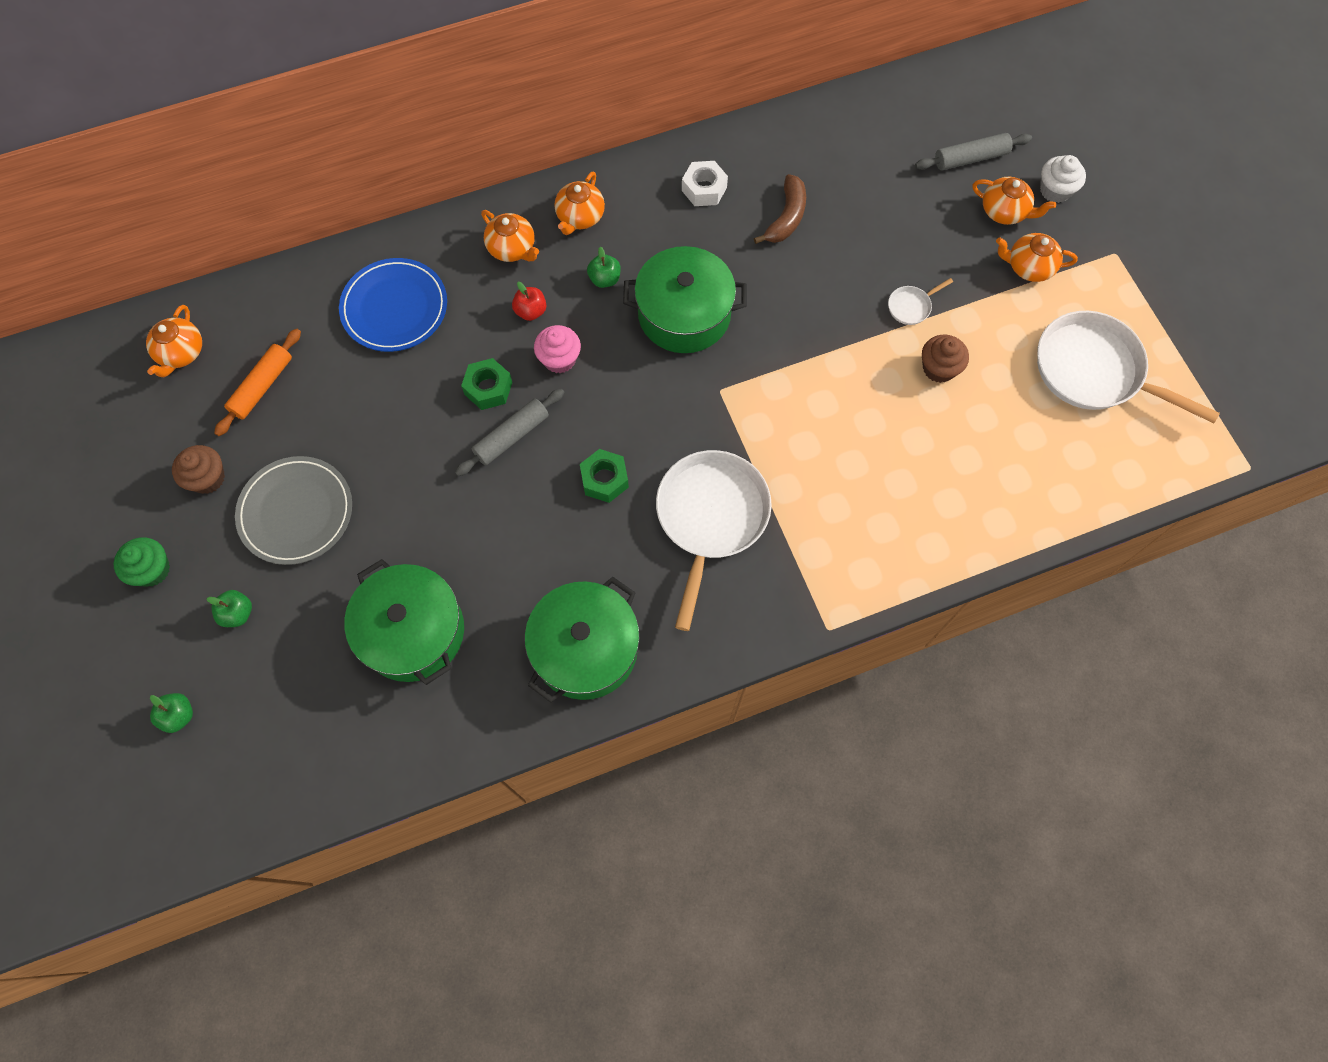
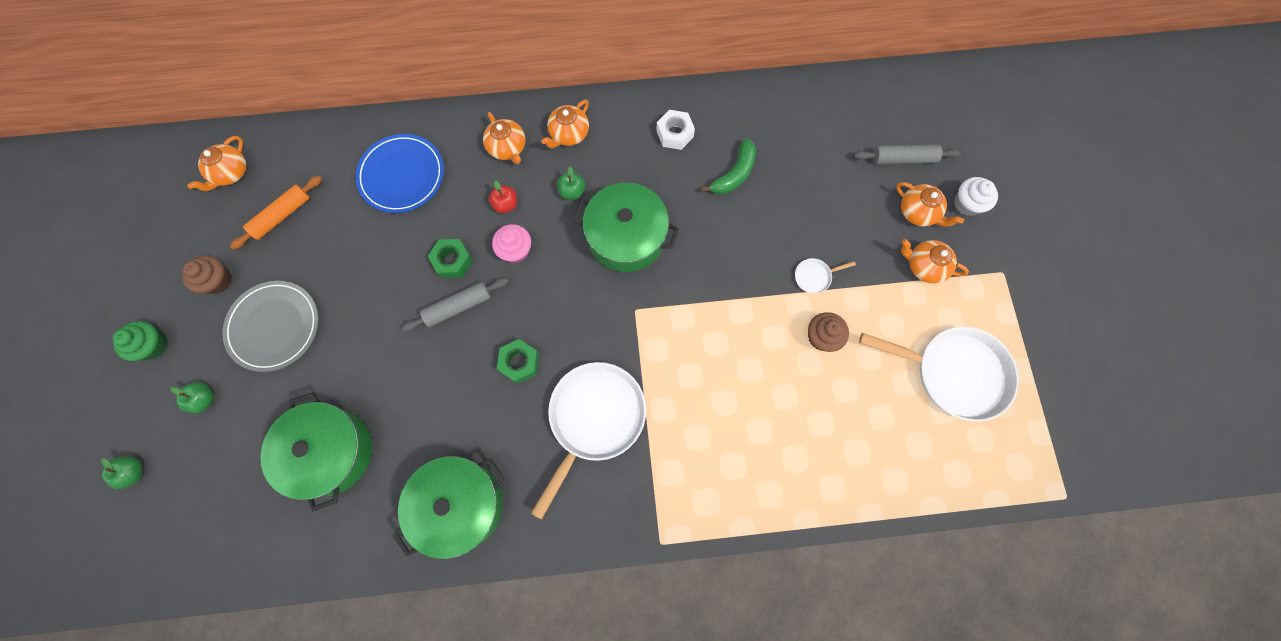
camera: 15 degrees right, 5 degrees up
(786, 217) = (734, 174): brown banana -> green banana
(1094, 371) = (954, 373): white pan -> white pan turned 150 degrees clockwise

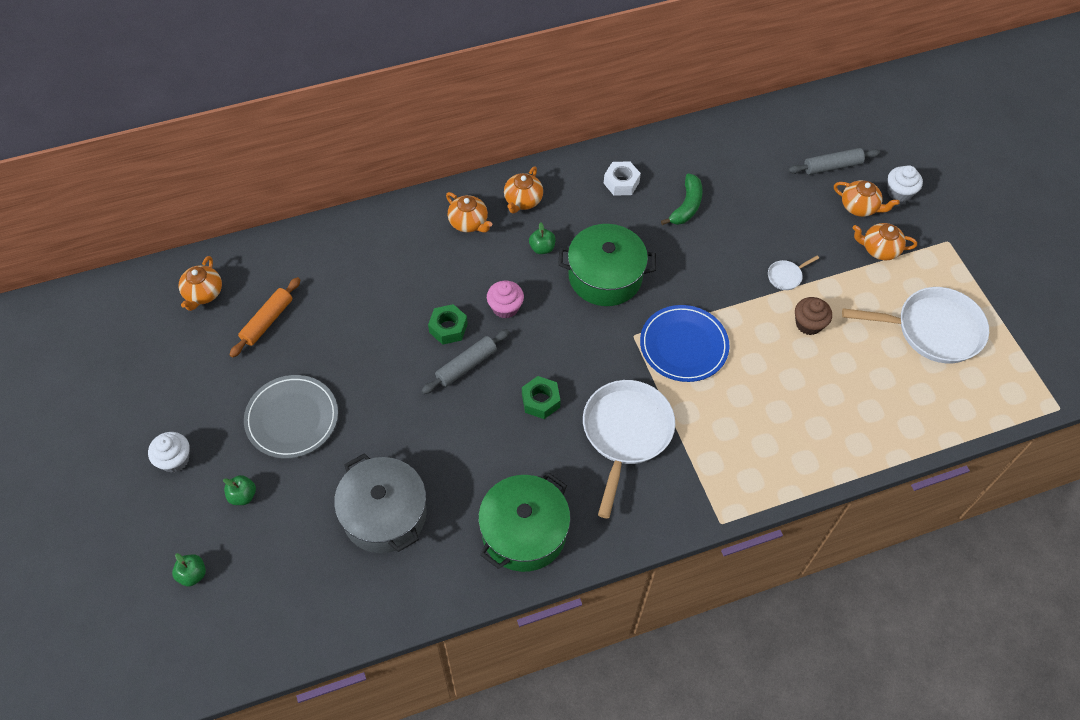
camera: 15 degrees left, 15 degrees down
(153, 345) = (174, 459): green cupcake -> white cupcake
(218, 281) = (221, 390): brown cupcake -> none
(331, 452) = (384, 514): green pot -> grey pot
(402, 175) = (374, 264): blue plate -> blue plate (683, 345)
(506, 204) = (483, 270): red apple -> none

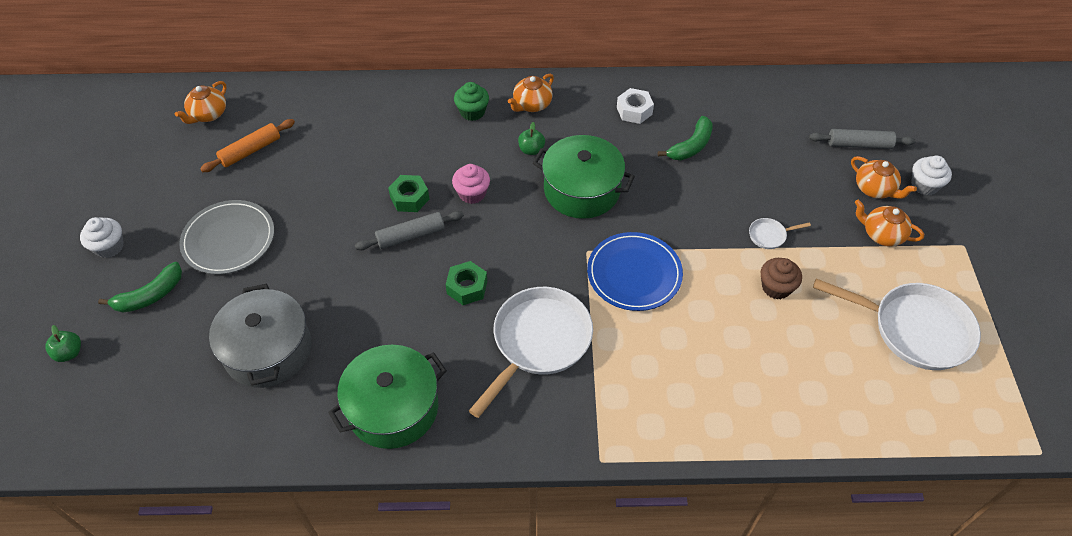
camera: 20 degrees right, 5 degrees down
(243, 496) = (150, 295): green apple -> green banana
(469, 223) = (472, 112): orange teapot -> green cupcake

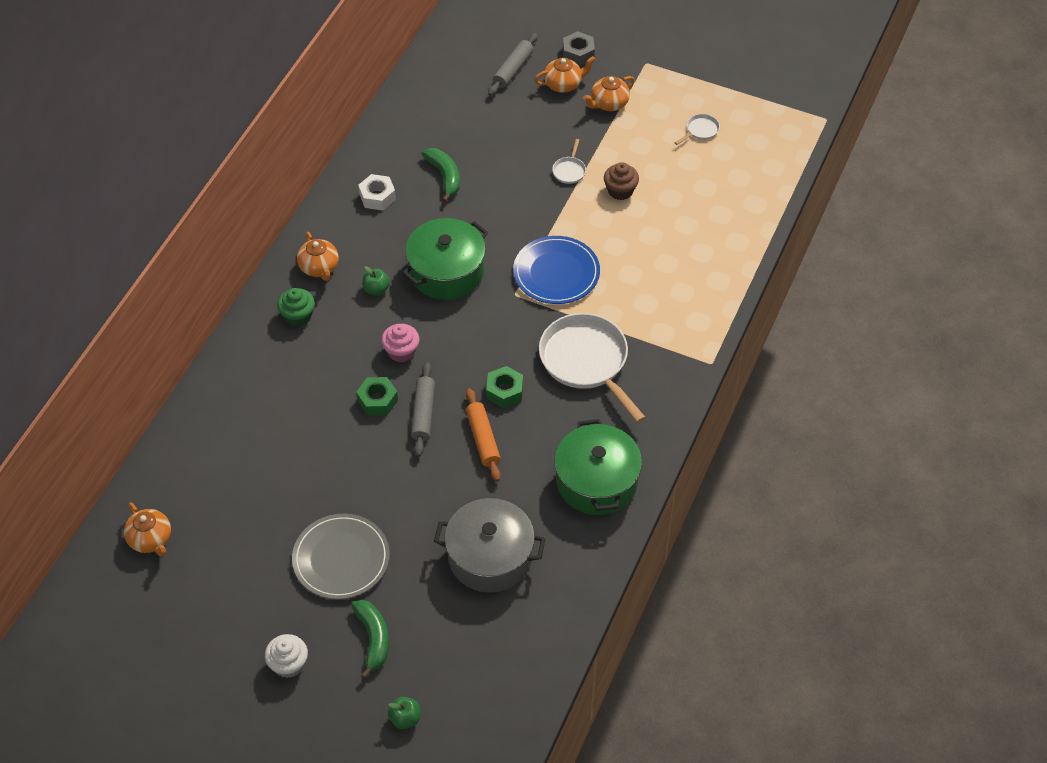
camera: 65 degrees left, 0 degrees up
(251, 151) = (231, 513): orange rolling pin -> orange rolling pin (483, 439)
(914, 329) = (700, 130): white pan -> white pan, size x0.41
(924, 185) = (578, 53): white cupcake -> grey nut

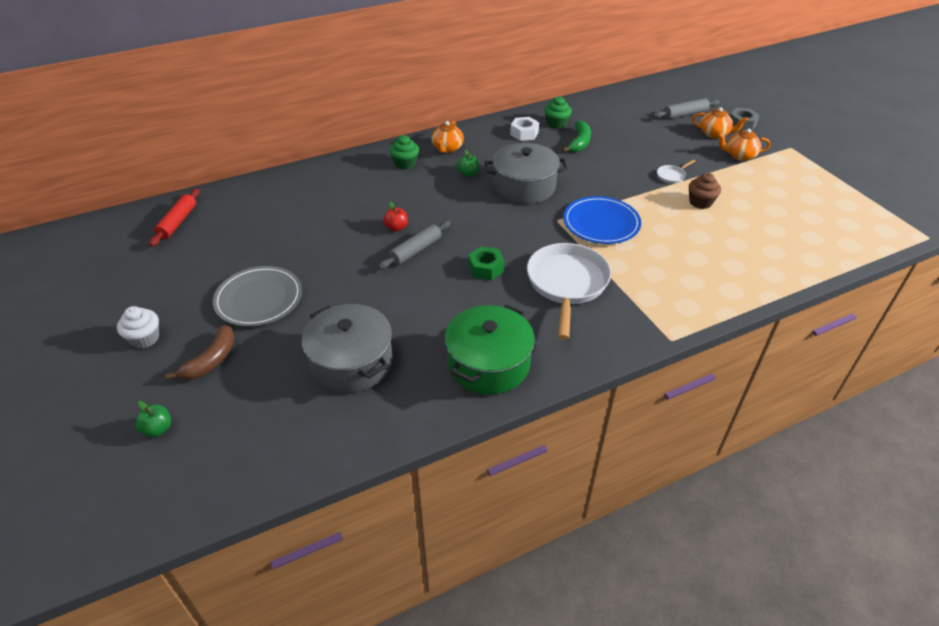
camera: 40 degrees right, 10 degrees down
(151, 539) = (178, 222): orange teapot -> red rolling pin
(373, 639) = (211, 360): green banana -> brown banana
(377, 400) = (396, 228): green nut -> red apple
(397, 162) = (556, 124): none -> green cupcake
(401, 351) = (444, 211): pink cupcake -> none
(446, 271) = (524, 186): green pot -> grey pot
(483, 439) = (437, 287): orange rolling pin -> none
(700, 130) = (802, 198): white pan -> none

